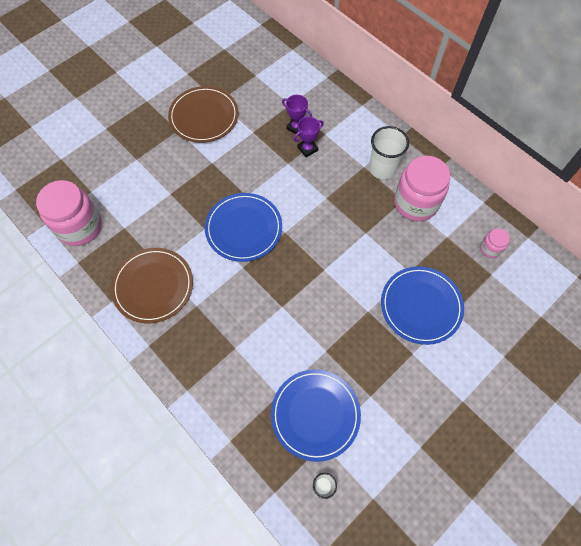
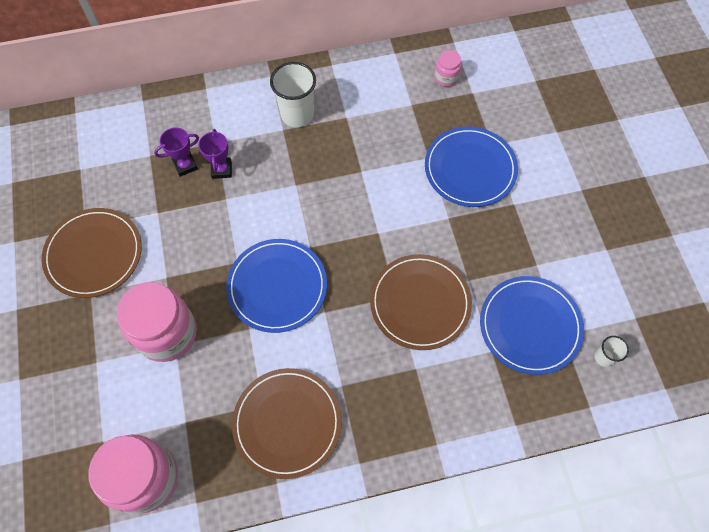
camera: 60 degrees left, 0 degrees up
(286, 326) = (420, 303): none -> brown plate
(415, 203) = (357, 109): pink jar -> pink jar (167, 333)

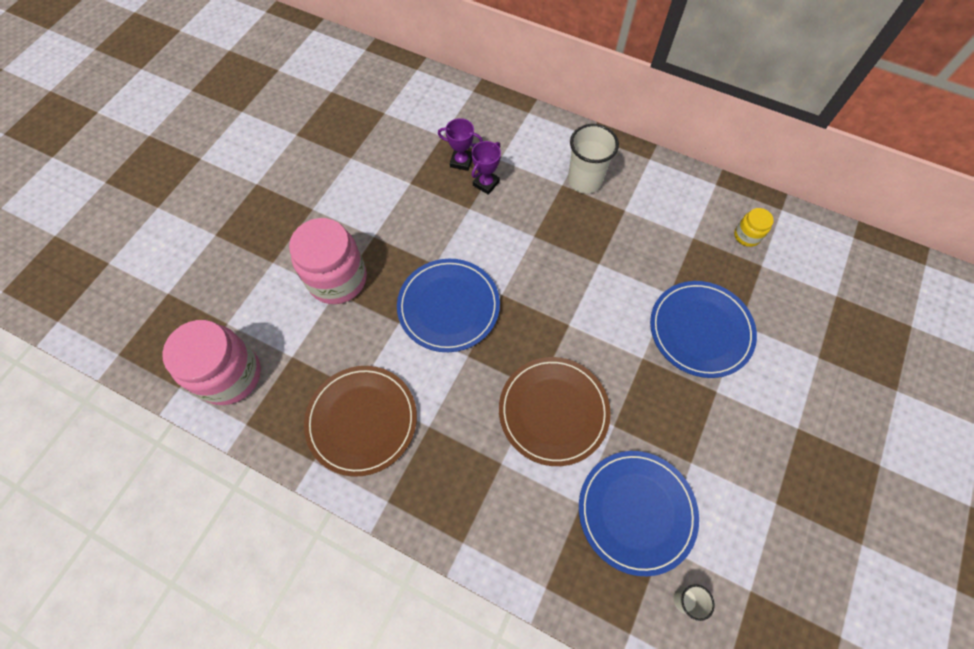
camera: 40 degrees right, 0 degrees up
(94, 254) = (339, 182): brown plate -> none
(446, 78) = (747, 236): pink jar -> yellow jar

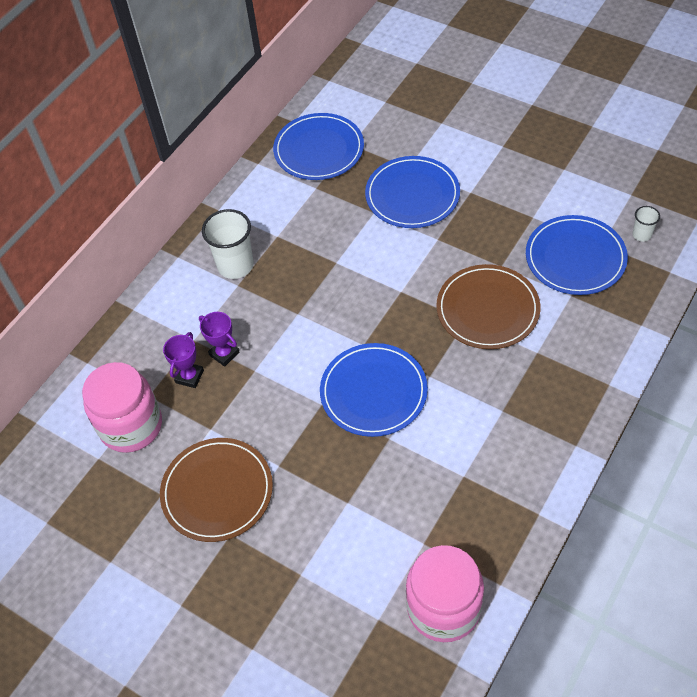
camera: 80 degrees left, 10 degrees down
(337, 279) = (330, 501): pink jar -> pink jar (131, 426)
(362, 420) = (496, 470): brown plate -> brown plate (217, 491)
(747, 236) = (319, 150): yellow jar -> blue plate

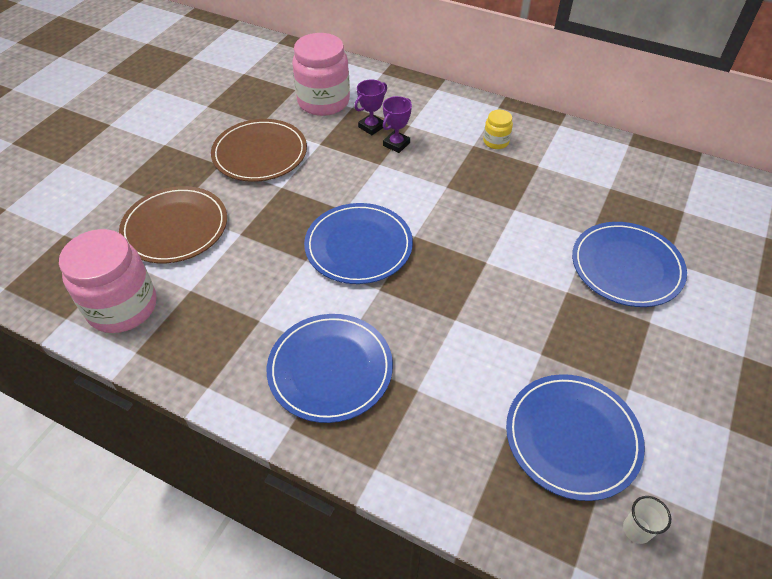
camera: 80 degrees right, 5 degrees down
(189, 376) = (371, 127): purple trophy -> purple trophy turned 60 degrees counterclockwise
(235, 265) = (496, 142): white cup -> yellow jar
(319, 150) = (665, 186): blue plate -> blue plate (330, 369)
(487, 309) = (473, 340): brown plate -> brown plate (175, 227)

